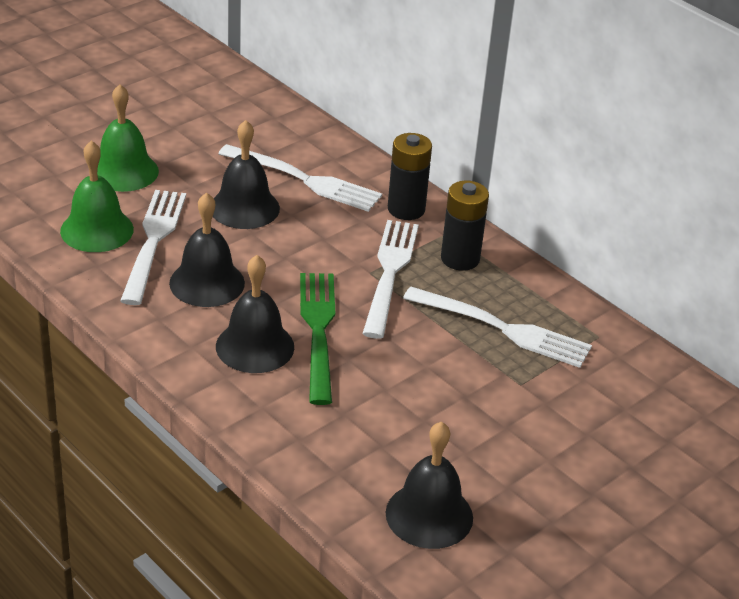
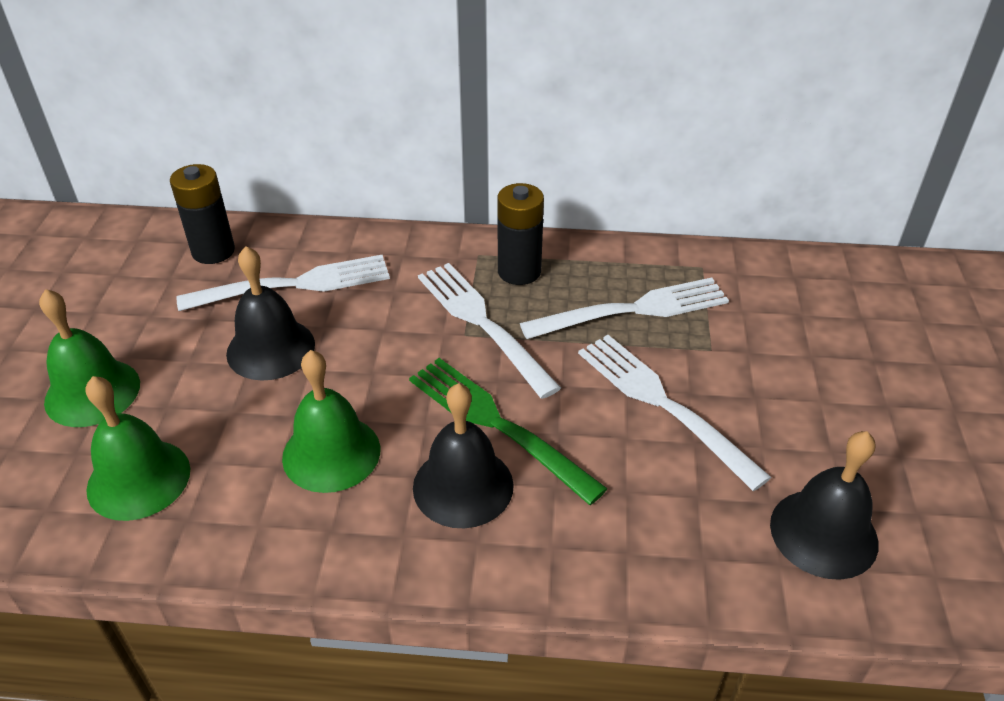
camera: 40 degrees left, 5 degrees up
(153, 241) = (220, 448): white fork -> white fork (663, 404)
(207, 283) = (331, 453): black bell -> green bell
(406, 209) = (418, 256): black battery -> black battery (213, 251)

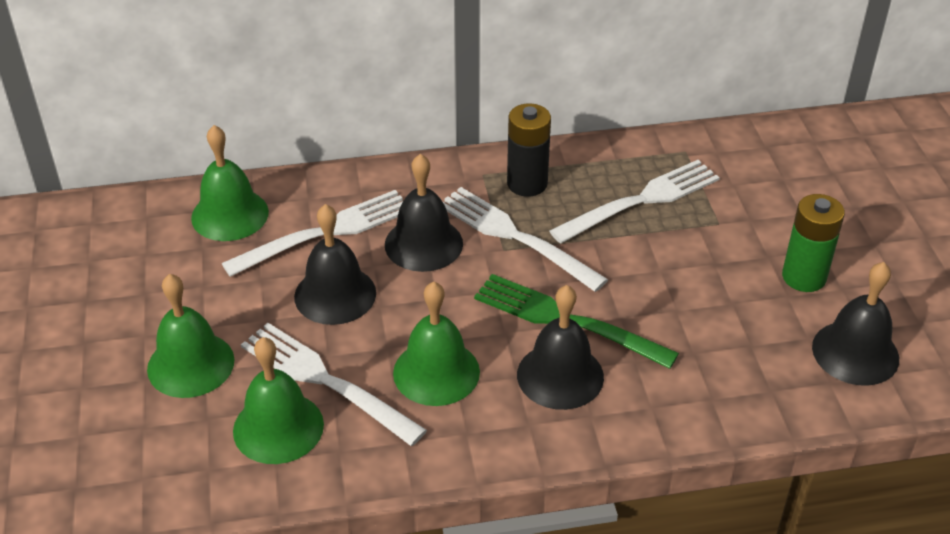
camera: 15 degrees left, 0 degrees up
(213, 251) = (230, 215): black battery -> green bell
(385, 313) = (423, 244): none -> black bell
(663, 404) = (696, 277): white fork -> white fork (326, 381)
(789, 428) = (804, 277): none -> green battery

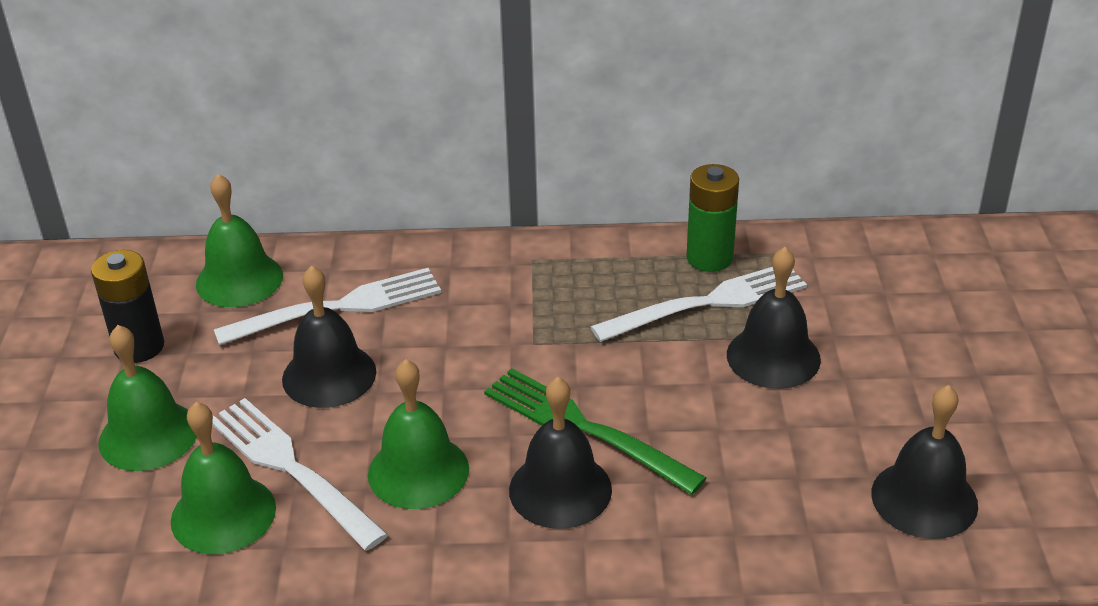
camera: 10 degrees right, 5 degrees down
(423, 244) = (444, 329): black bell -> black bell (773, 357)
(515, 237) = (550, 330): white fork -> none
(527, 183) = (580, 273): black battery -> black battery (139, 347)
(804, 277) = (881, 405): green battery -> green battery (709, 258)

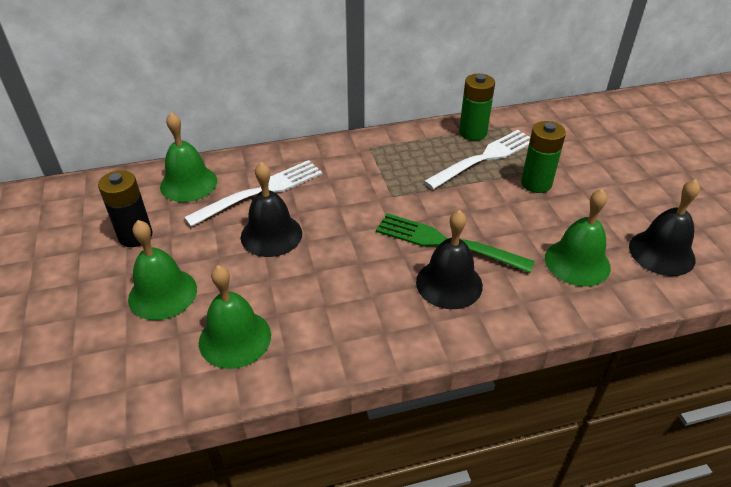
camera: 15 degrees left, 5 degrees up
(291, 468) = (270, 299): white fork -> none
(418, 471) = (354, 287): green bell -> green bell (577, 262)
(773, 357) = (536, 183): black bell -> green battery

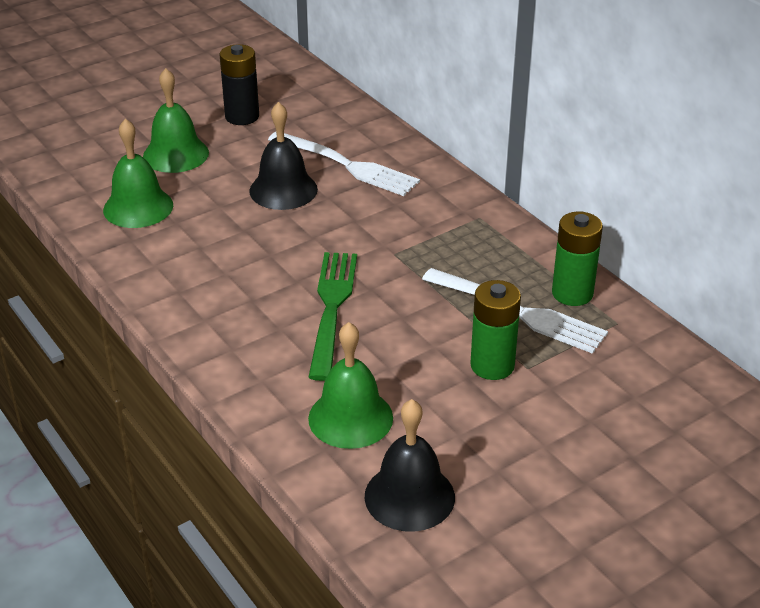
camera: 70 degrees right, 5 degrees down
(188, 183) = (334, 120): green bell -> none
(449, 283) = (266, 321): black bell -> none

